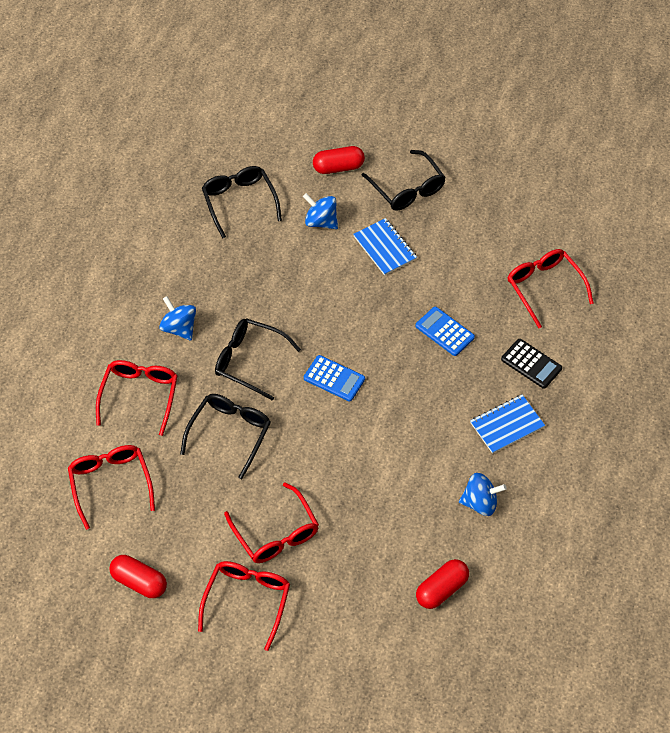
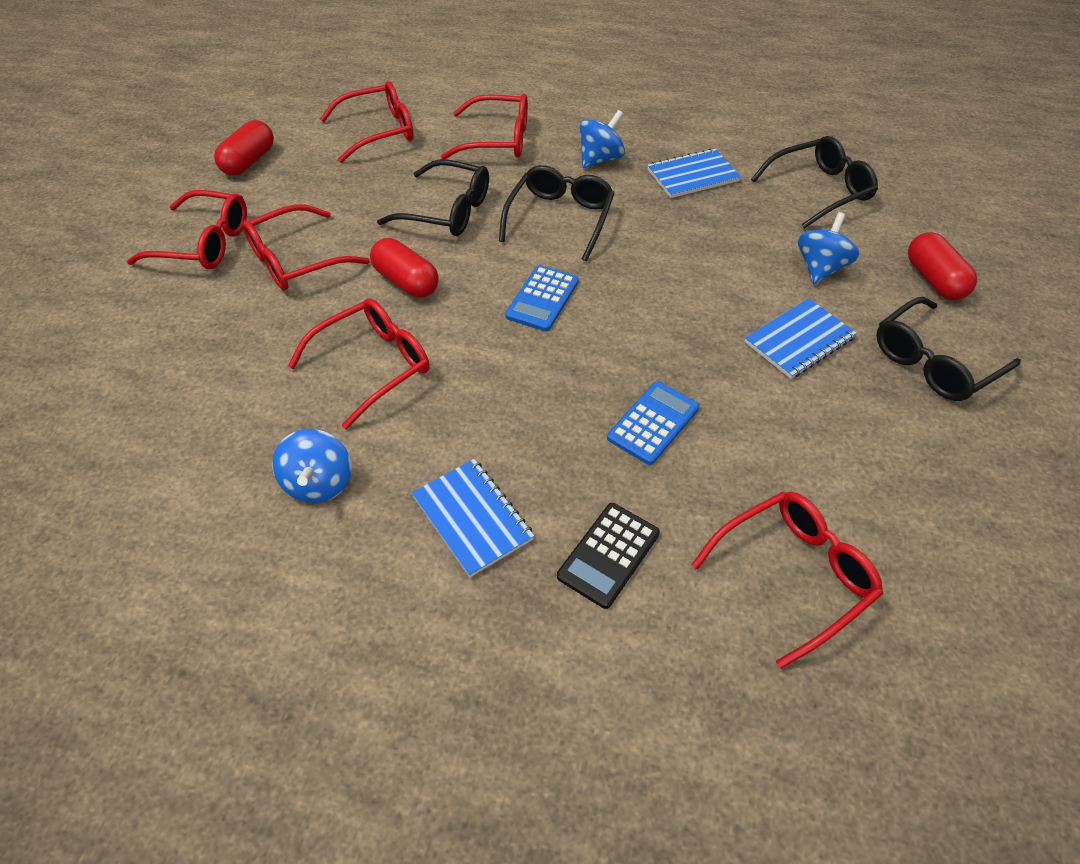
camera: 85 degrees right, 5 degrees down
(210, 273) = (692, 175): none -> blue notebook
(387, 477) = (374, 365): none -> red glasses
(441, 589) = (172, 438): red capsule -> red capsule (406, 281)

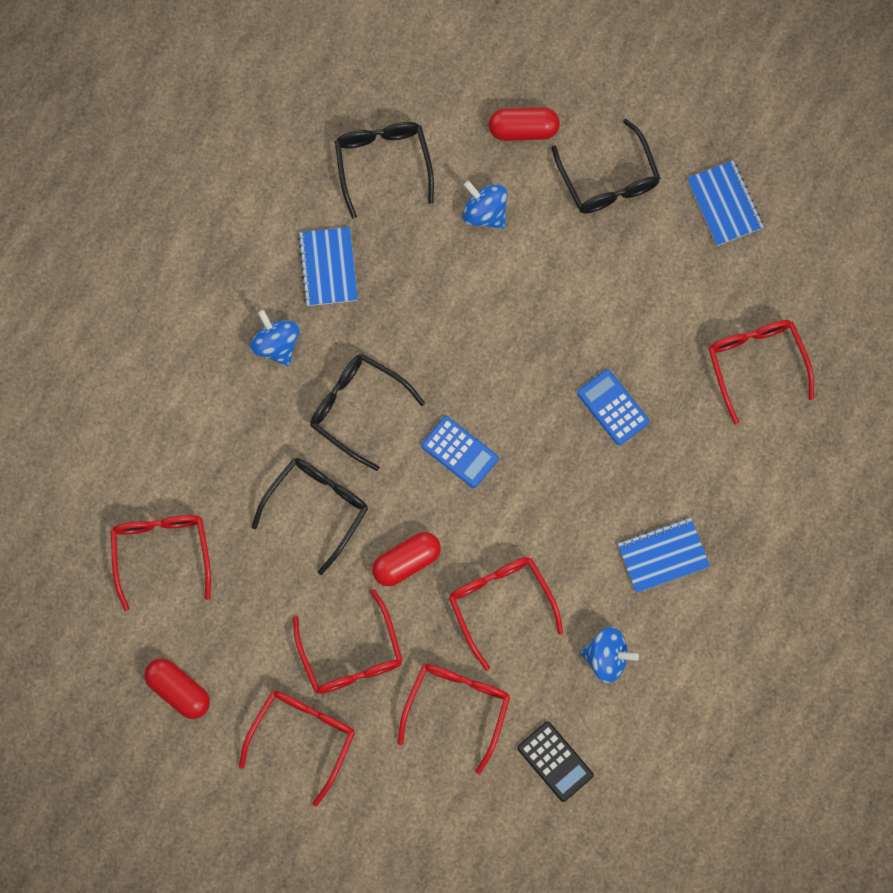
camera: 75 degrees left, 25 degrees up
(498, 140) = (214, 434): red glasses -> red glasses (457, 706)
(608, 555) = (713, 474): black calculator -> black calculator (555, 761)
(799, 340) = (560, 267): blue notebook -> blue notebook (724, 204)

